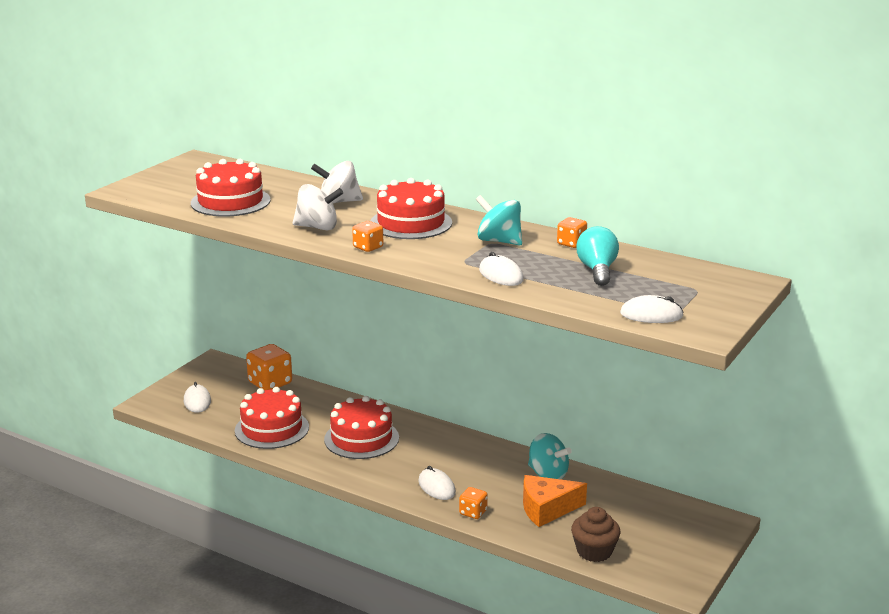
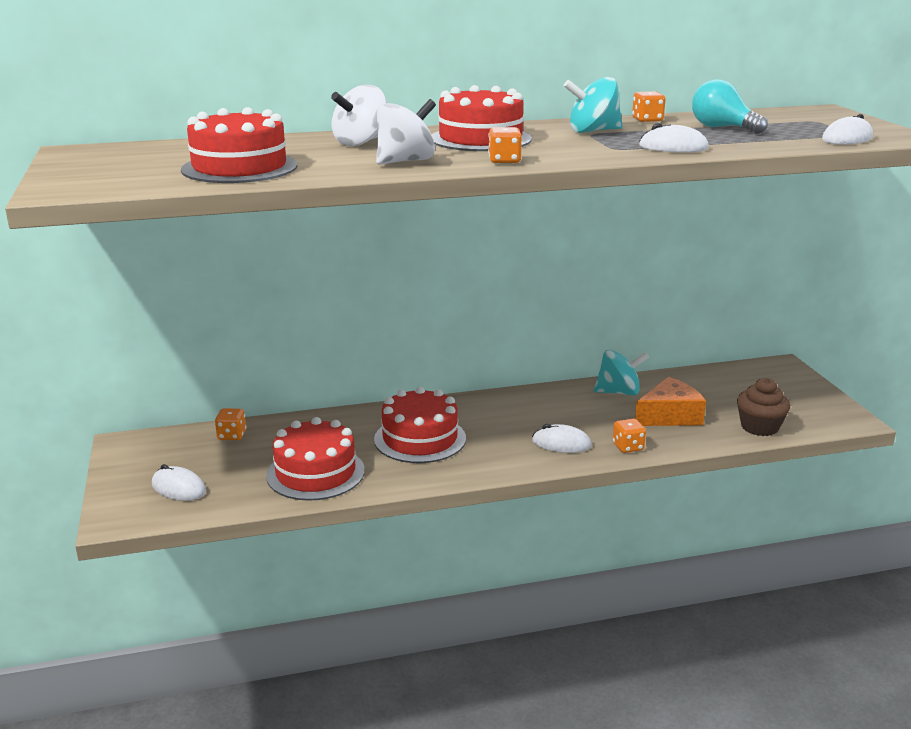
camera: 45 degrees left, 0 degrees up
(270, 383) = (232, 435): orange dice -> orange dice, size x0.55
(547, 509) = (669, 416): orange cheese -> orange cheese turned 150 degrees counterclockwise

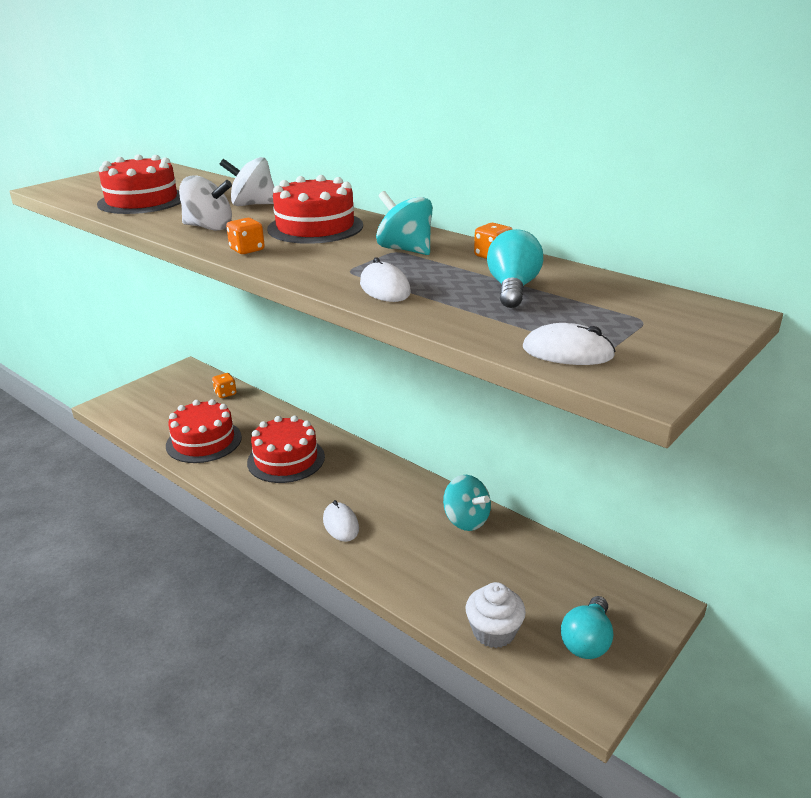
camera: 55 degrees right, 5 degrees up
(178, 488) = (149, 407): white mouse -> none
(628, 447) = (369, 561): orange dice -> none
(669, 416) = (453, 565): orange cheese -> none
(759, 427) = (494, 632): brown cupcake -> white cupcake
(796, 400) = (587, 641): none -> turquoise light bulb

